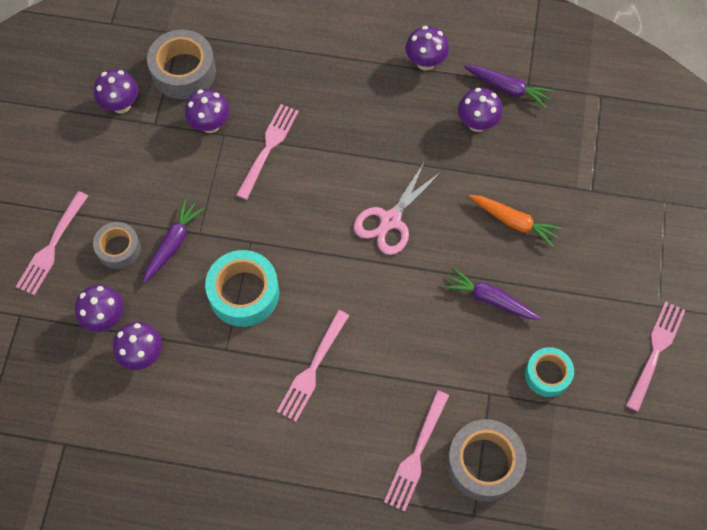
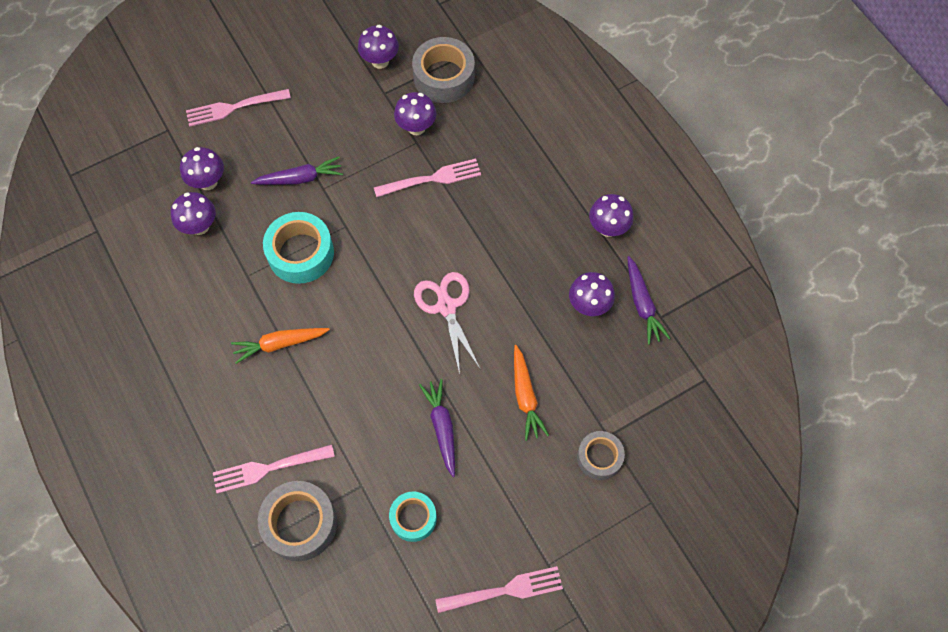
camera: 50 degrees right, 0 degrees up
(118, 248) = (267, 148): grey tape -> grey tape (599, 457)
(313, 368) = (280, 344): pink fork -> orange carrot
(390, 220) = (446, 306): pink scissors -> pink scissors turned 75 degrees clockwise

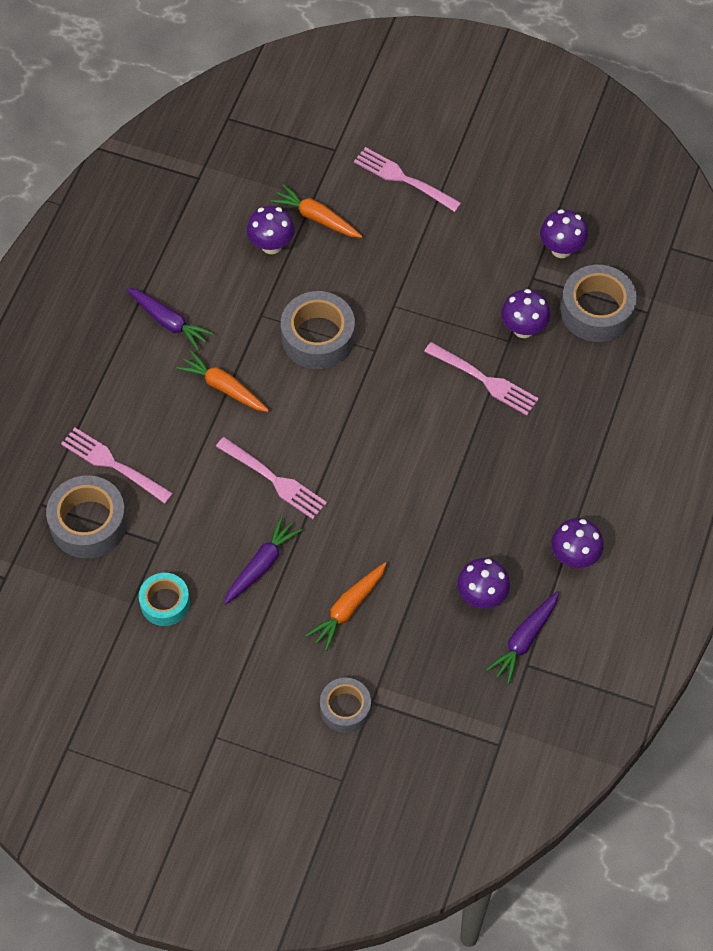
camera: 50 degrees right, 5 degrees down
(208, 182) = (316, 218): purple mushroom -> orange carrot
(300, 178) = (386, 281): purple carrot -> purple carrot (169, 322)
(301, 253) = (318, 337): turquoise tape -> grey tape
(446, 306) = (374, 484): pink scissors -> none
(503, 591) = (163, 718): pink fork -> pink fork (273, 479)

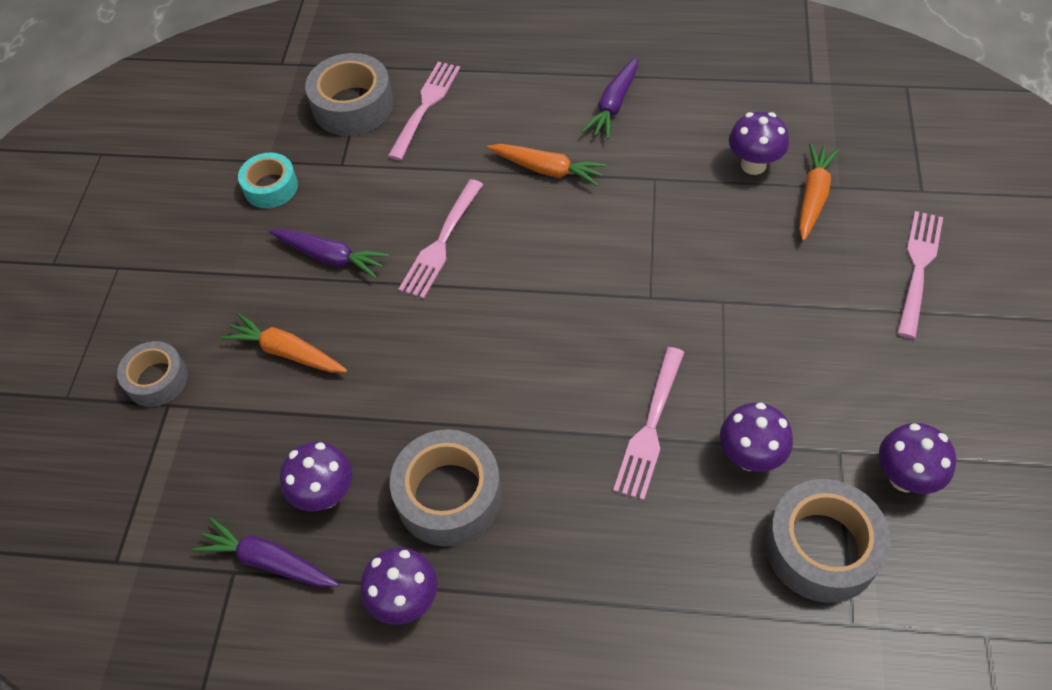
camera: 80 degrees right, 5 degrees down
(223, 387) = (547, 170): orange carrot -> orange carrot turned 90 degrees clockwise
(318, 337) = (646, 237): grey tape -> grey tape (449, 495)

